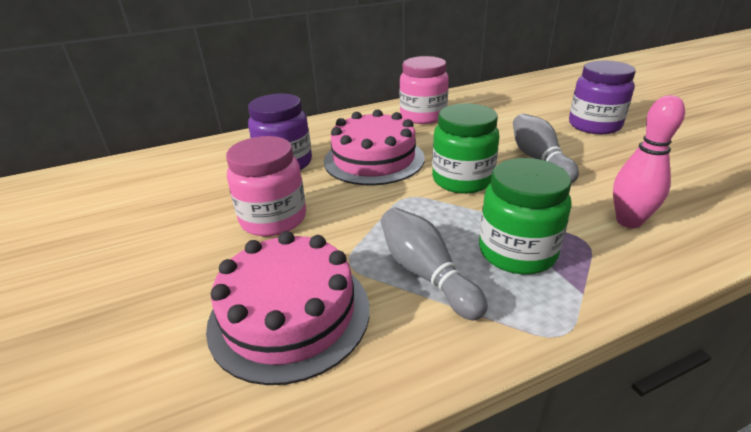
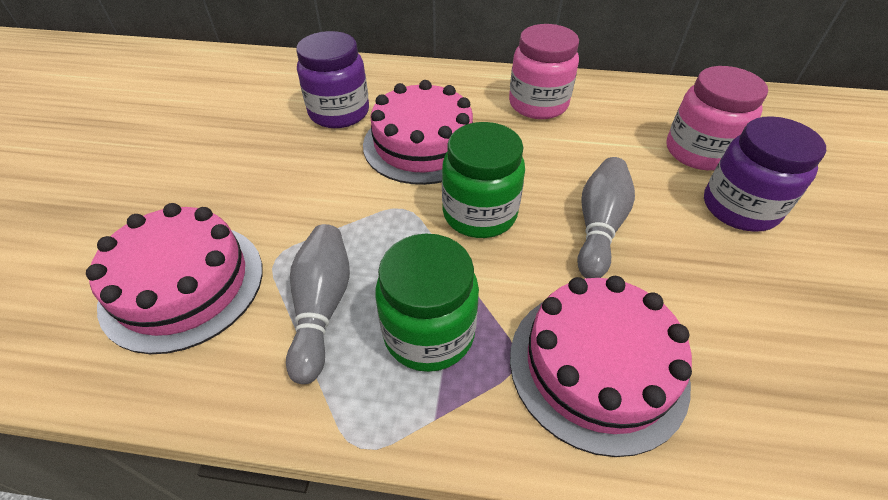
camera: 30 degrees right, 15 degrees up
(273, 219) = (267, 176): pink jar -> pink jar (698, 152)
(628, 221) = (597, 366): pink bowling pin -> pink cake

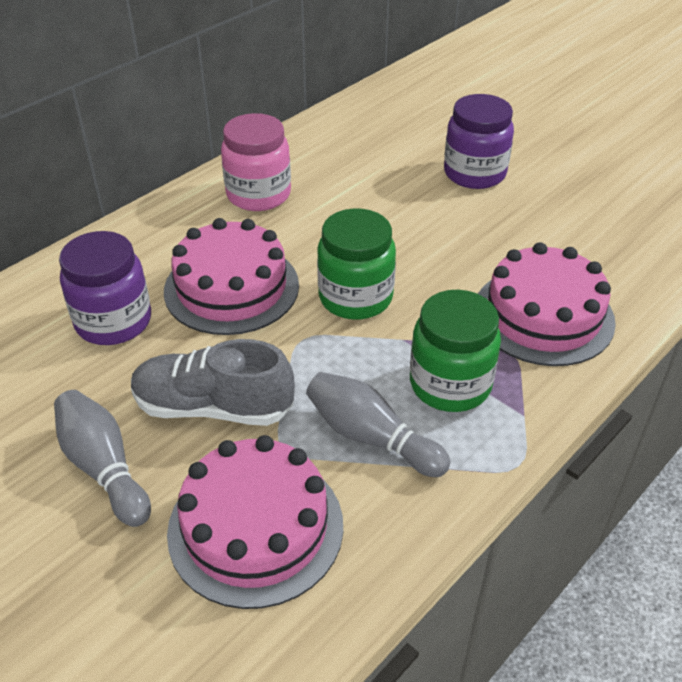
camera: 55 degrees left, 5 degrees down
(292, 199) = (213, 407): none -> grey shoe
(599, 227) = (430, 245): grey bowling pin -> grey bowling pin (104, 467)
(698, 152) = (405, 154): pink jar -> none

